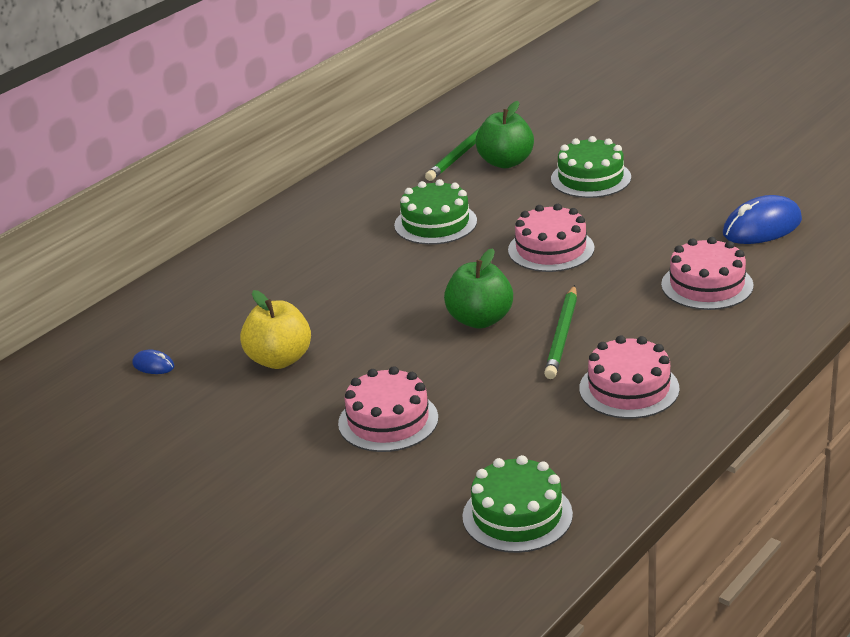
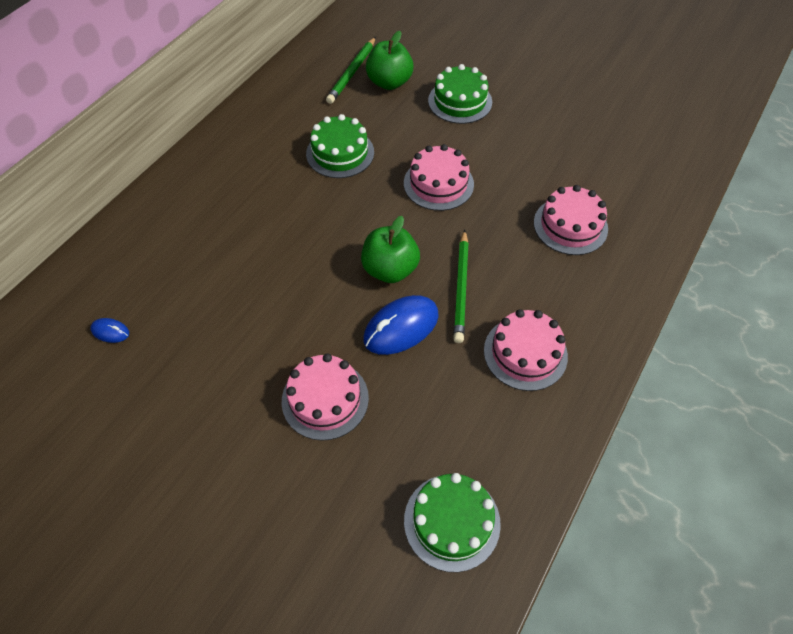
camera: 10 degrees left, 25 degrees up
(279, 360) = (222, 322): yellow apple -> none
(762, 227) = (603, 158): blue mouse -> blue mouse (401, 327)

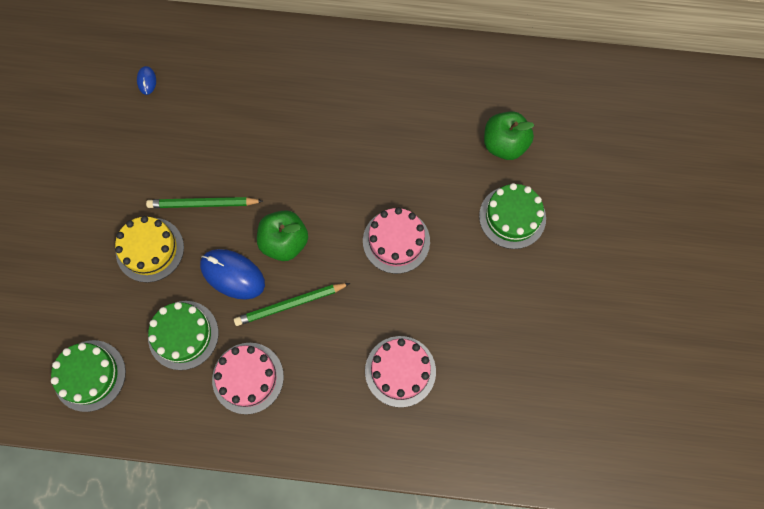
camera: 65 degrees right, 15 degrees up
(325, 399) = (150, 249): pink cake -> yellow cake
(340, 153) = (392, 146): green cake -> green cake (183, 335)
(352, 72) = (500, 107): green pencil -> green pencil (203, 204)

